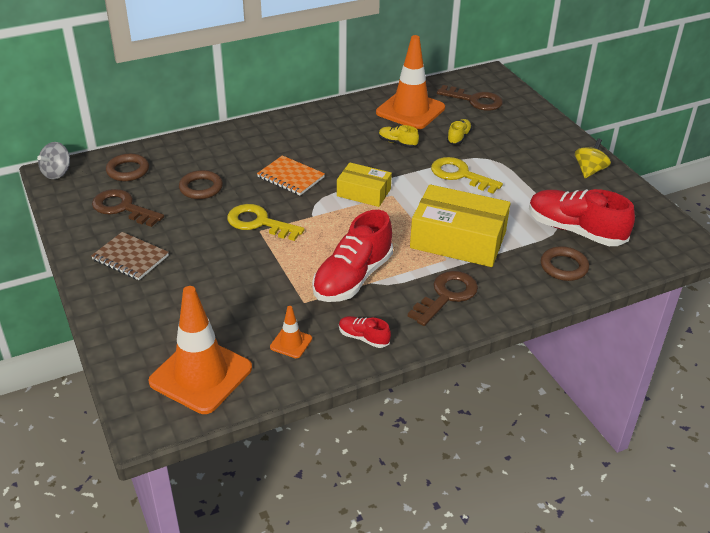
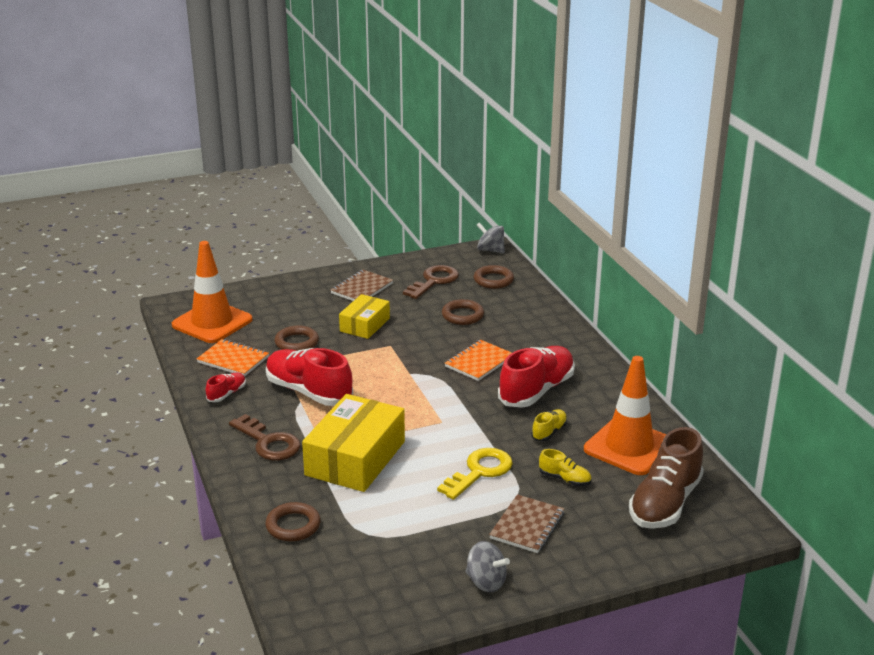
camera: 95 degrees right, 10 degrees down
(252, 296) = (297, 342): none -> brown ring
(259, 223) = (402, 345): yellow key -> none
(291, 343) = (233, 360): orange traffic cone -> orange notebook
(363, 192) = (448, 404): yellow box -> yellow box (364, 325)
(475, 100) = (665, 503): brown key -> brown shoe
(520, 154) = (527, 526): none -> brown notebook
(575, 230) = (357, 546): red shoe -> red shoe (536, 390)
(589, 171) = (486, 582): yellow spinning top -> grey spinning top

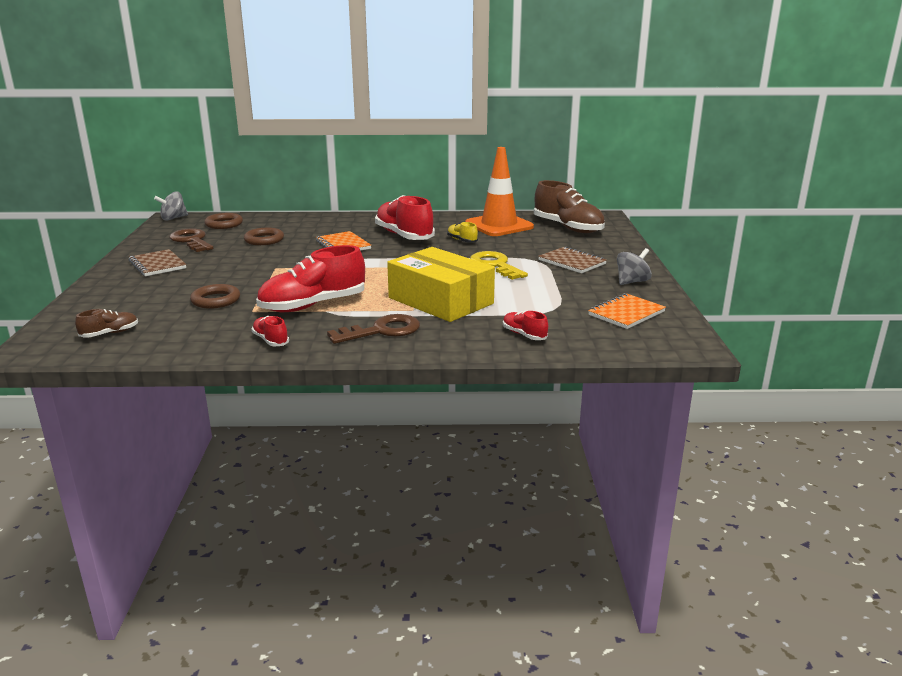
camera: 70 degrees left, 5 degrees down
(212, 322) = (110, 333): orange traffic cone -> brown shoe
(233, 360) = (206, 331): orange notebook -> orange notebook (626, 313)
(293, 525) = (524, 335): brown ring -> red shoe
(364, 325) = (225, 272): yellow box -> none
(565, 479) = (523, 245): yellow shoe -> none

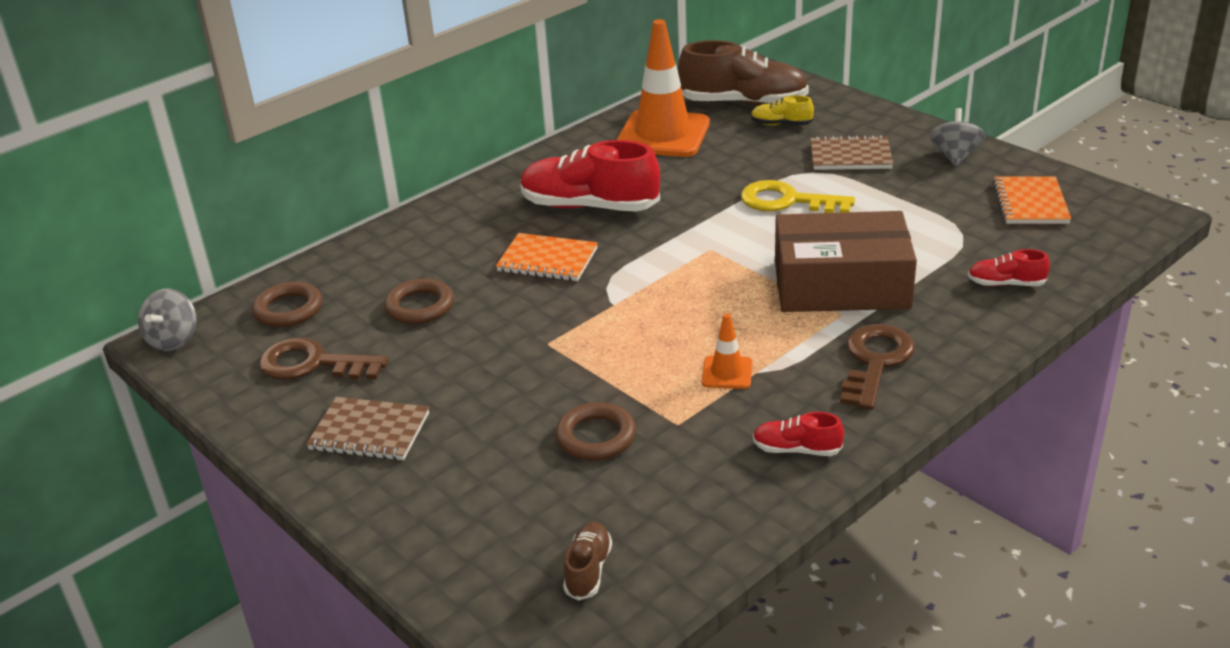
camera: 40 degrees left, 10 degrees up
(313, 305) = (727, 373): red shoe -> orange traffic cone
(440, 300) = (841, 284): yellow box -> brown box
(462, 240) = (673, 180): yellow shoe -> yellow shoe (781, 124)

